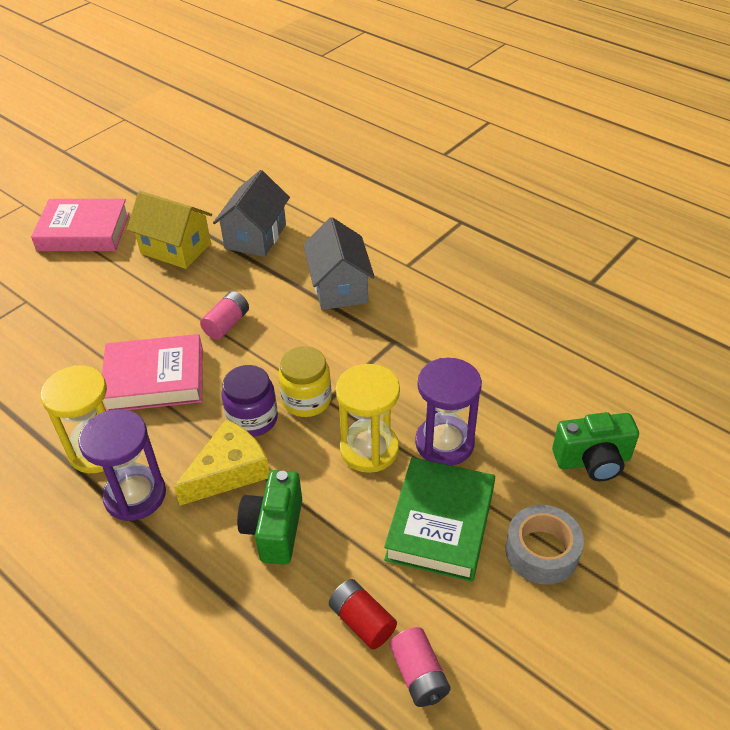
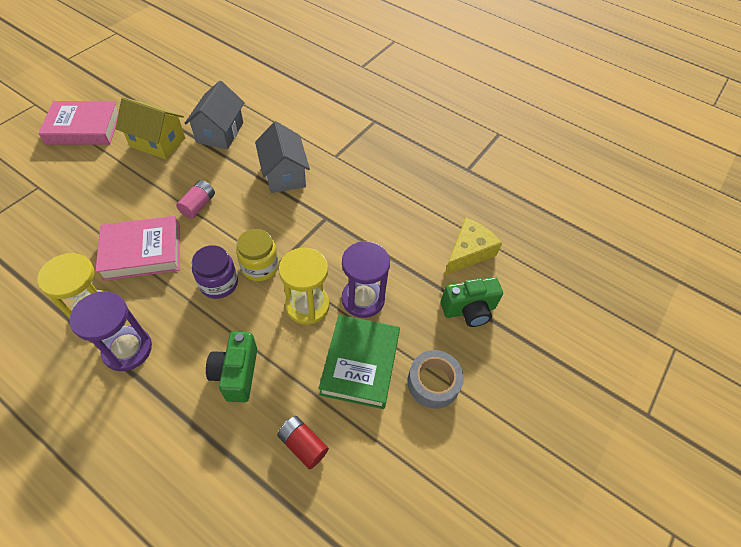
camera: 10 degrees left, 10 degrees up
(229, 471) = (201, 327): yellow cheese -> yellow cheese (468, 252)
(419, 675) = (345, 485): pink battery -> none

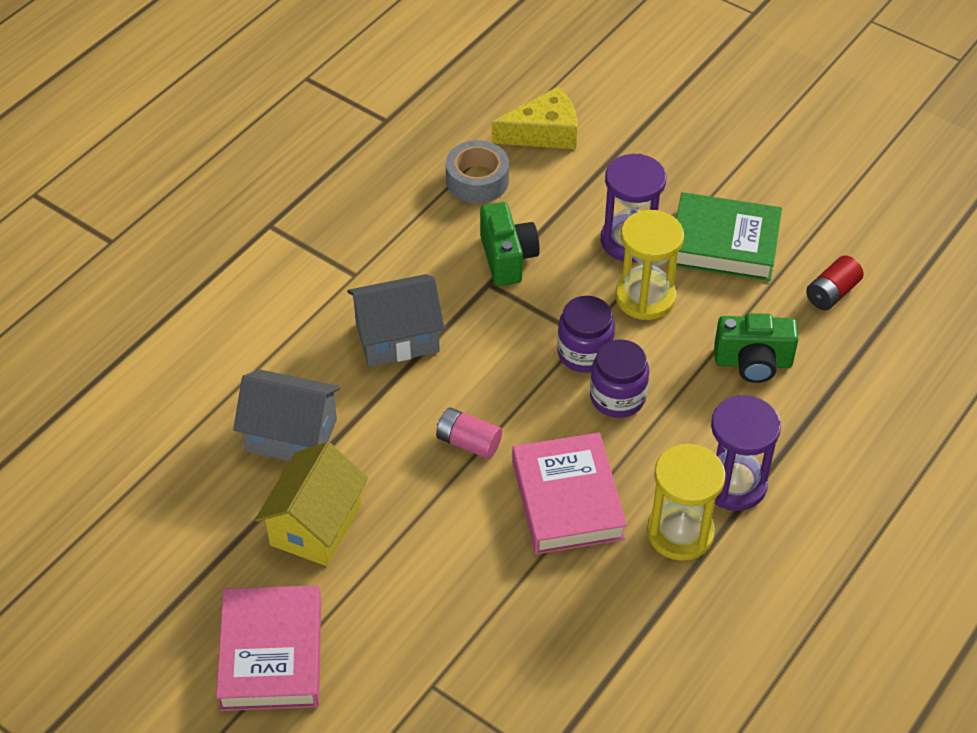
camera: 85 degrees left, 5 degrees down
(260, 267) = (584, 353): yellow jar -> purple jar
(433, 382) = (739, 179): grey tape -> grey tape (477, 180)
(468, 252) = (544, 133): yellow cheese -> yellow cheese turned 120 degrees clockwise
(469, 310) = (636, 140): green camera -> green camera (507, 258)

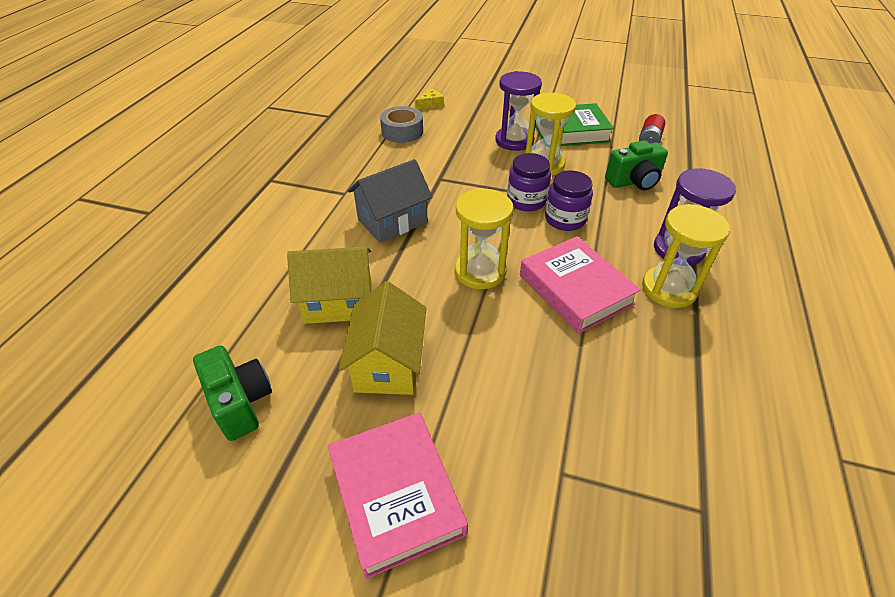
camera: 20 degrees left, 5 degrees down
(291, 435) = (339, 302): grey house -> yellow house
(468, 442) = (480, 271): pink battery -> yellow hourglass
(507, 258) = (444, 164): green camera -> green camera (240, 402)
(544, 133) = (430, 104): yellow cheese -> yellow cheese, size x0.55

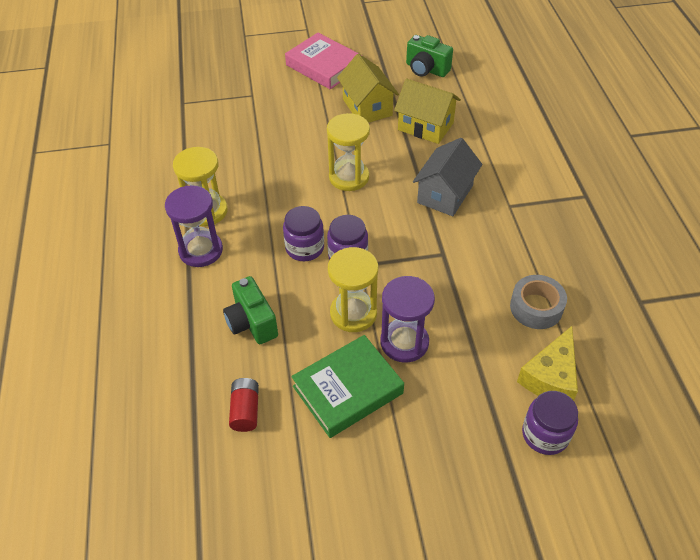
camera: 155 degrees right, 5 degrees up
(339, 302) = (425, 126): yellow house -> yellow house turned 60 degrees clockwise
(430, 104) = (550, 376): yellow cheese -> yellow cheese, size x1.83
(459, 88) = (545, 434): none -> purple jar
(575, 289) = (275, 187): pink book -> none
(634, 182) = (252, 323): green camera -> green camera turned 75 degrees counterclockwise

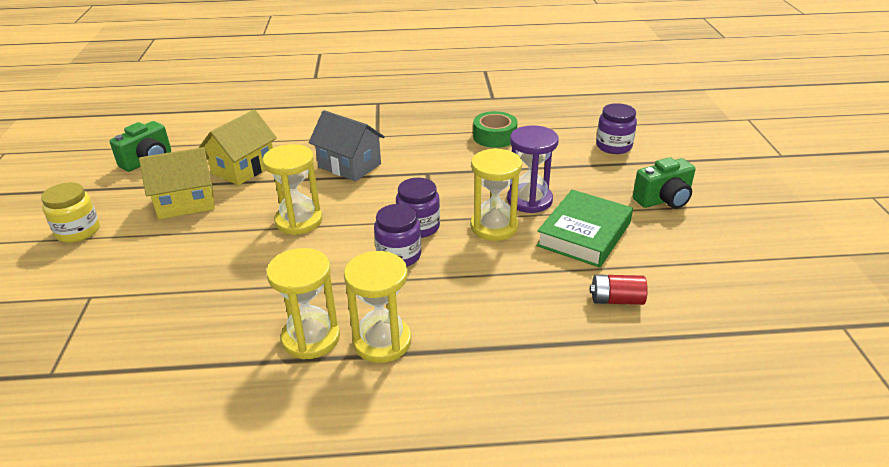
camera: 85 degrees left, 15 degrees down
(201, 250) = (382, 341): purple hourglass -> yellow hourglass
(252, 323) = (502, 296): green camera -> green camera (663, 200)
(324, 66) = (78, 231): pink book -> yellow jar
(347, 389) = (584, 234): green book -> green book turned 60 degrees clockwise
(536, 307) = (494, 136): grey tape -> green tape
(550, 376) = (562, 138): yellow cheese -> none

